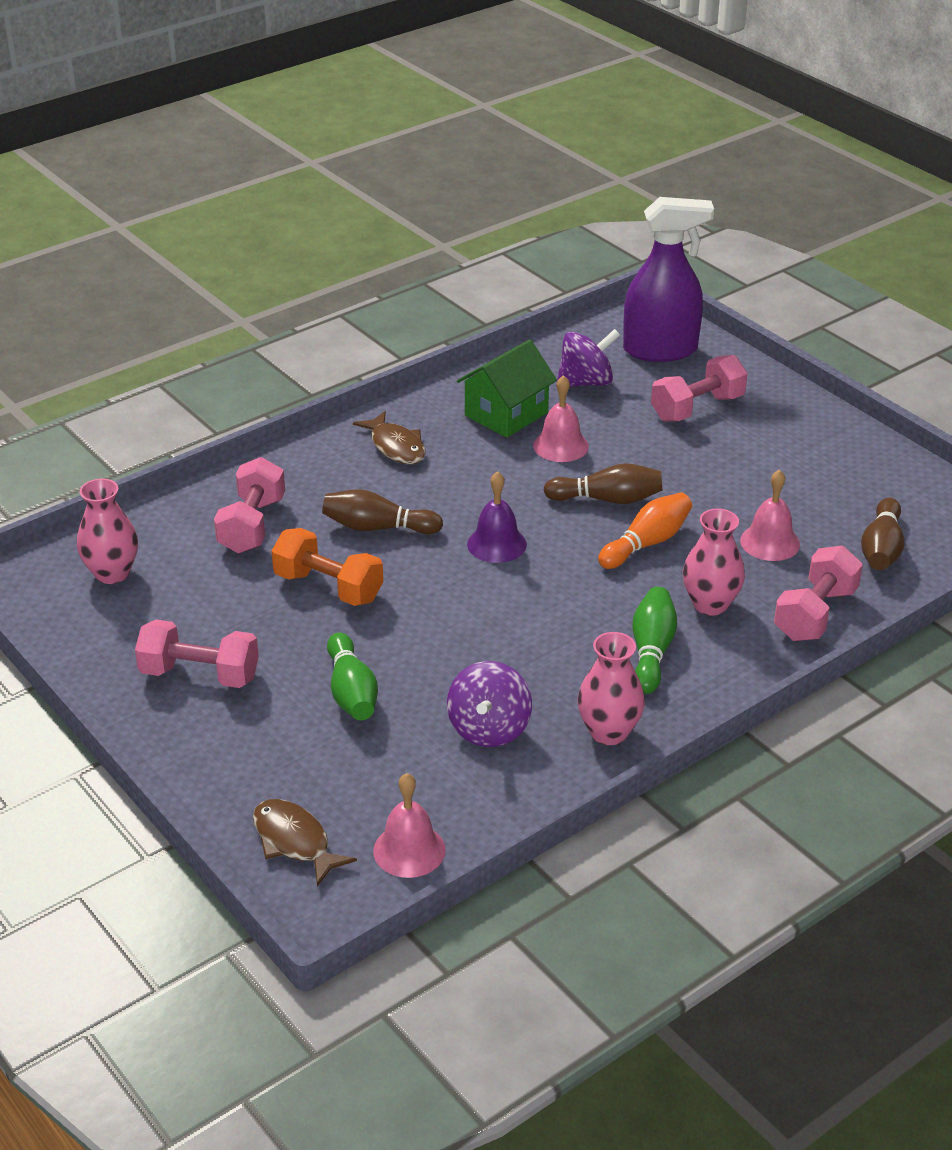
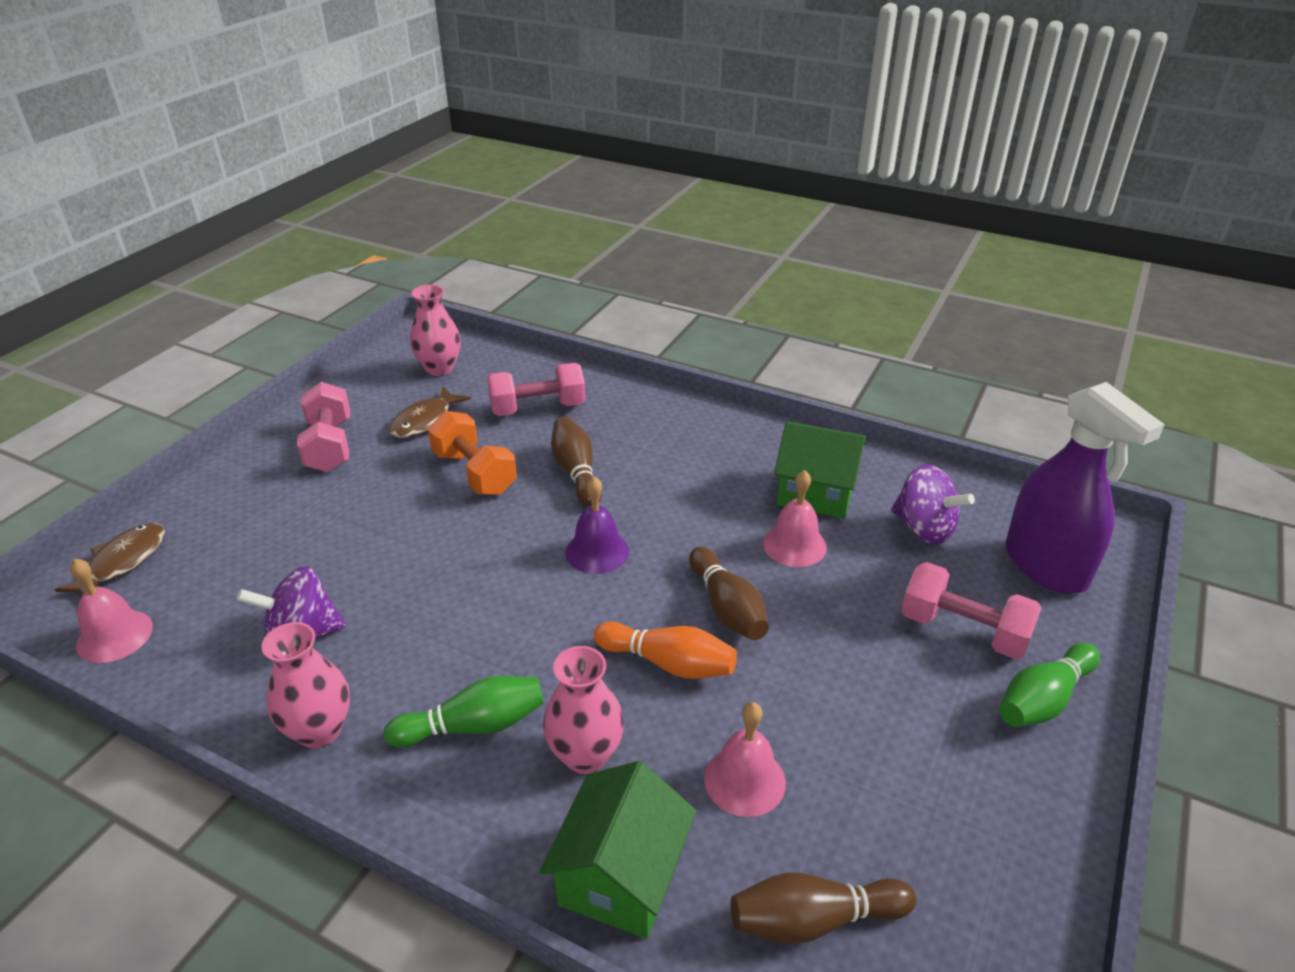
camera: 65 degrees right, 0 degrees up
(328, 587) = (475, 473): orange dumbbell -> orange dumbbell turned 45 degrees counterclockwise
(351, 692) = (332, 531): green bowling pin -> green bowling pin (1043, 699)
(396, 447) = (705, 444): brown fish -> brown fish (425, 421)
(815, 614) = (621, 876): pink dumbbell -> green house

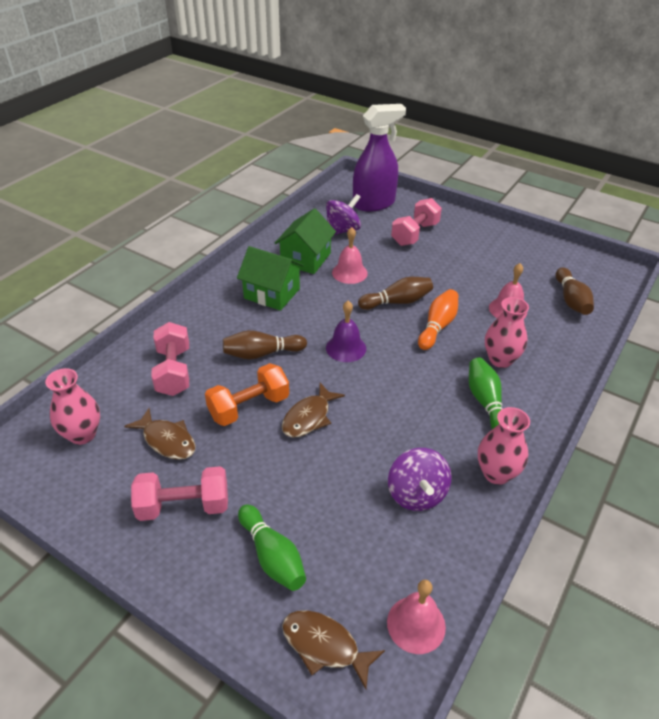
camera: 85 degrees left, 5 degrees up
(453, 525) = (309, 417): none -> brown fish
(621, 876) = (564, 351): green house -> green house (272, 293)
(1043, 699) = (455, 223): green bowling pin -> green bowling pin (272, 556)

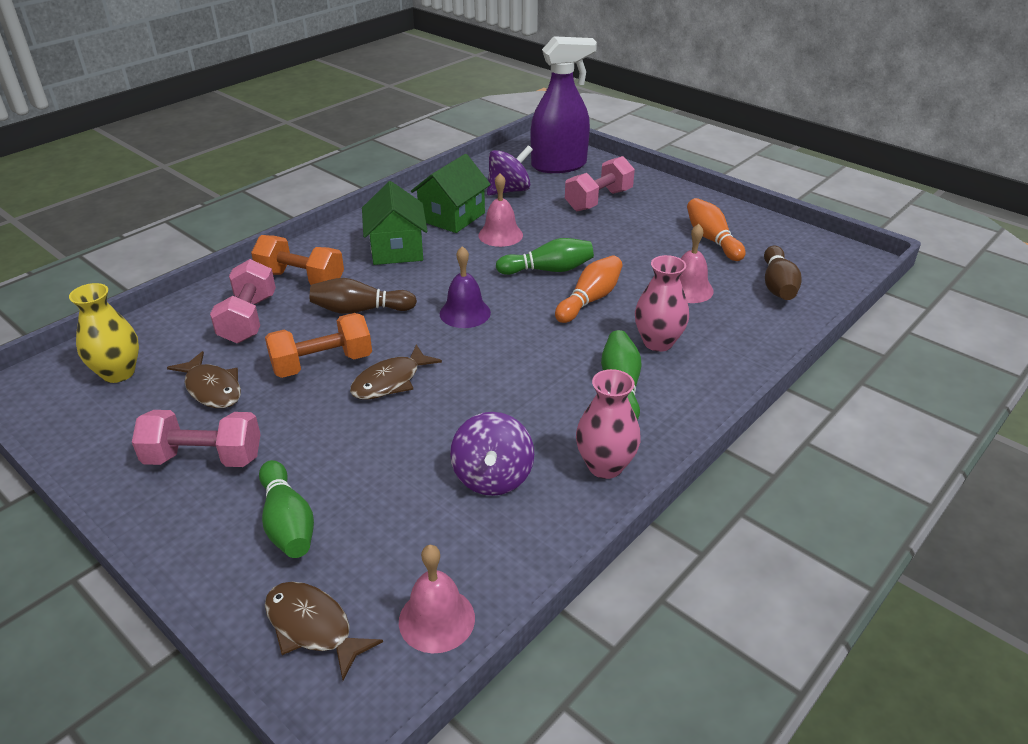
camera: 10 degrees right, 5 degrees down
(82, 434) = (118, 373): pink vase -> yellow vase
(204, 329) = (301, 279): none -> orange dumbbell
(272, 293) = (397, 249): green house -> green house turned 45 degrees clockwise
(397, 302) = (548, 270): brown bowling pin -> green bowling pin
(511, 263) = (712, 240): none -> orange bowling pin

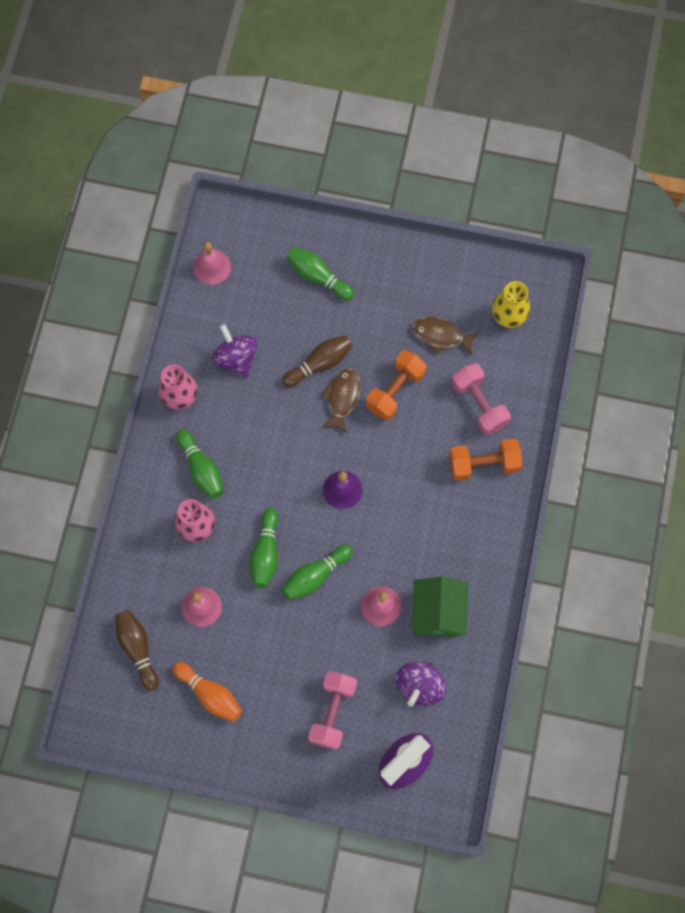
camera: 150 degrees right, 35 degrees up
(204, 458) = (396, 289): pink dumbbell -> none
(313, 627) = (262, 236): brown fish -> none
(360, 310) = (414, 454): brown bowling pin -> brown bowling pin (319, 364)
(397, 249) = (446, 540): green house -> none
(590, 300) = (266, 553): orange bowling pin -> green bowling pin

